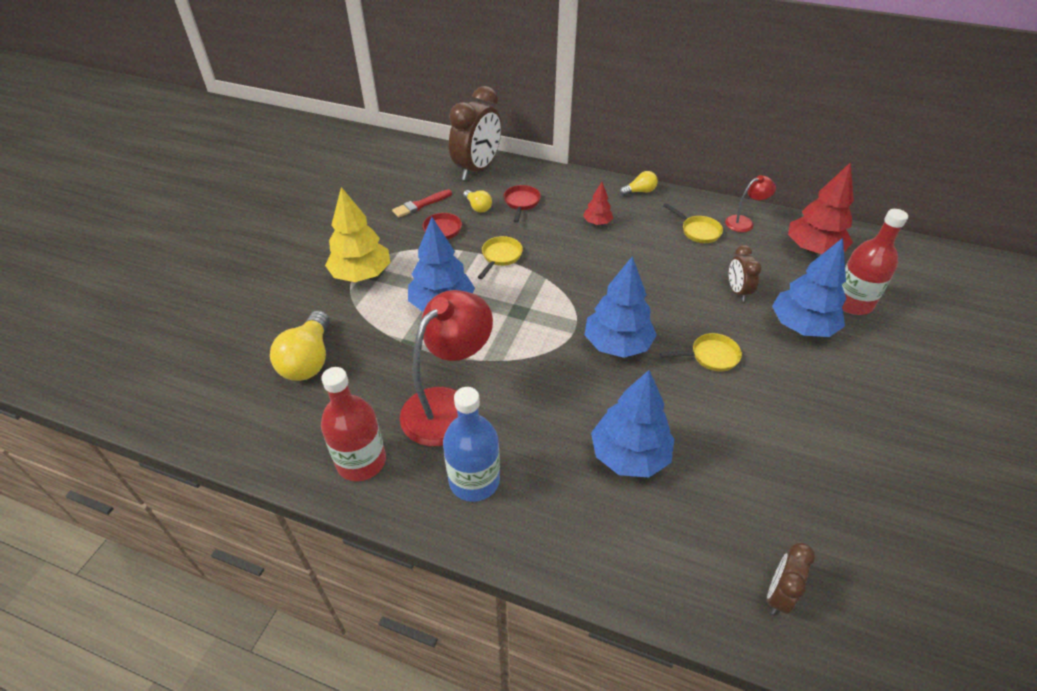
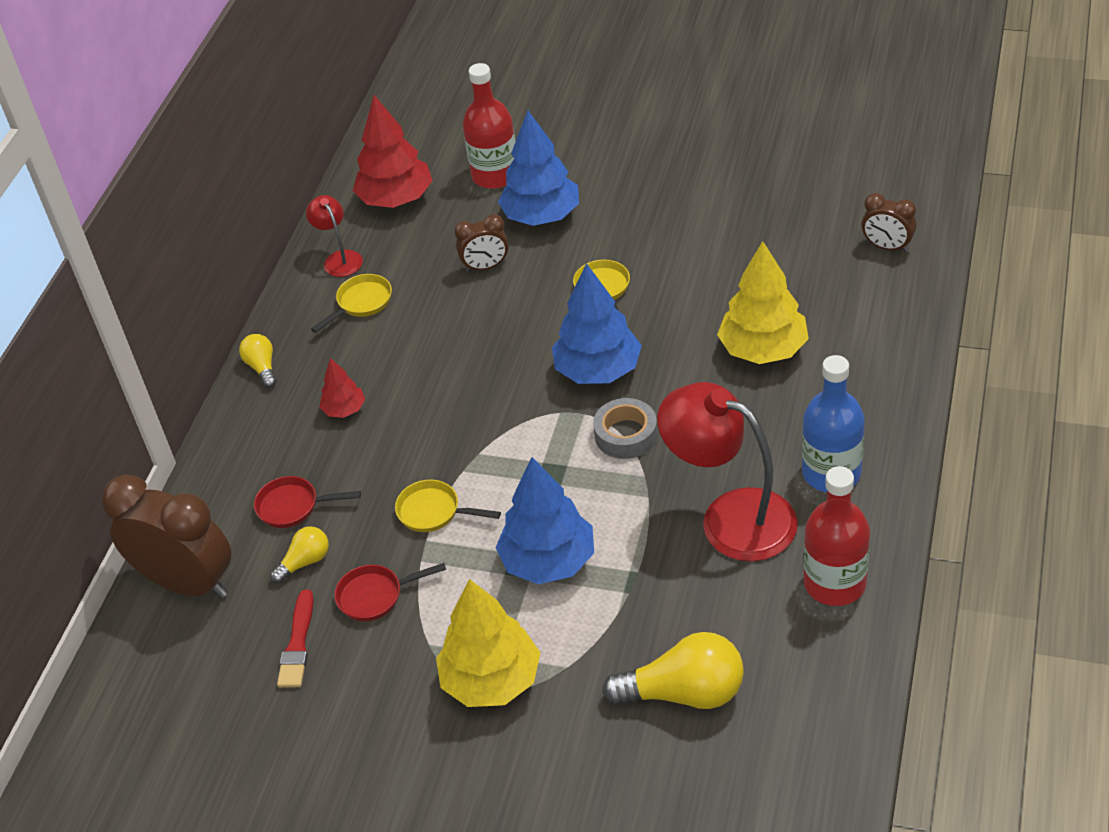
camera: 90 degrees left, 0 degrees up
(421, 205) = (298, 644): red brush -> red brush turned 45 degrees clockwise
(546, 354) = (626, 435): none -> grey tape
(629, 455) = (763, 349): blue tree -> yellow tree

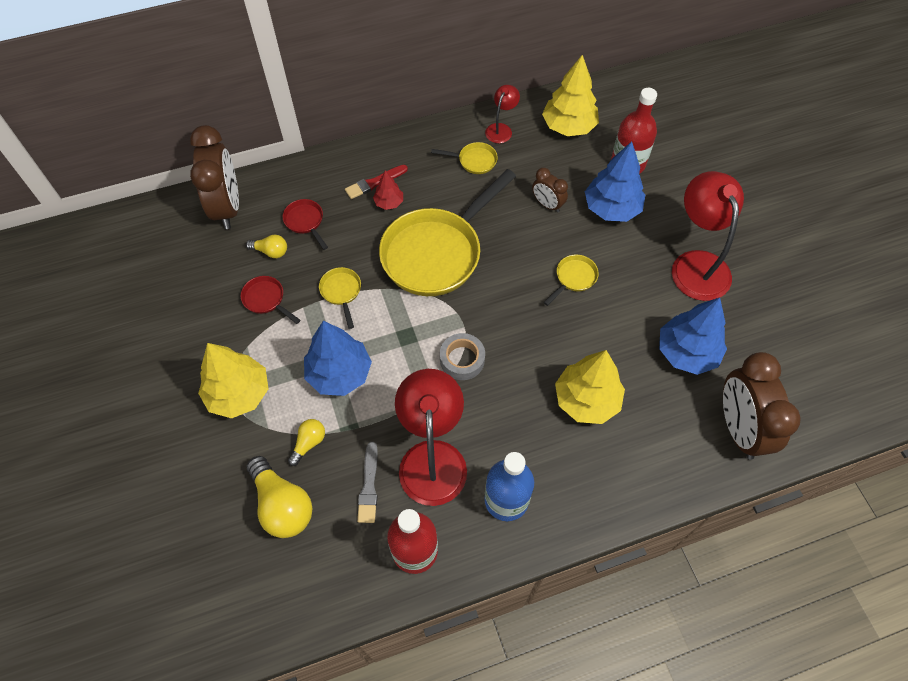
camera: 50 degrees right, 15 degrees up
(262, 367) = (394, 145): yellow light bulb -> yellow light bulb (309, 443)
(298, 644) = (214, 283): red brush -> red brush (374, 183)
(396, 199) = (568, 126): red tree -> yellow tree
(460, 395) = (437, 253): none -> yellow pan
(598, 370) = (504, 314): blue tree -> blue tree (686, 352)
(673, 184) = (696, 264): none -> red lamp
(722, 593) = (369, 486): none -> grey brush
(887, 247) = (738, 428): brown clock -> brown clock, size x1.98

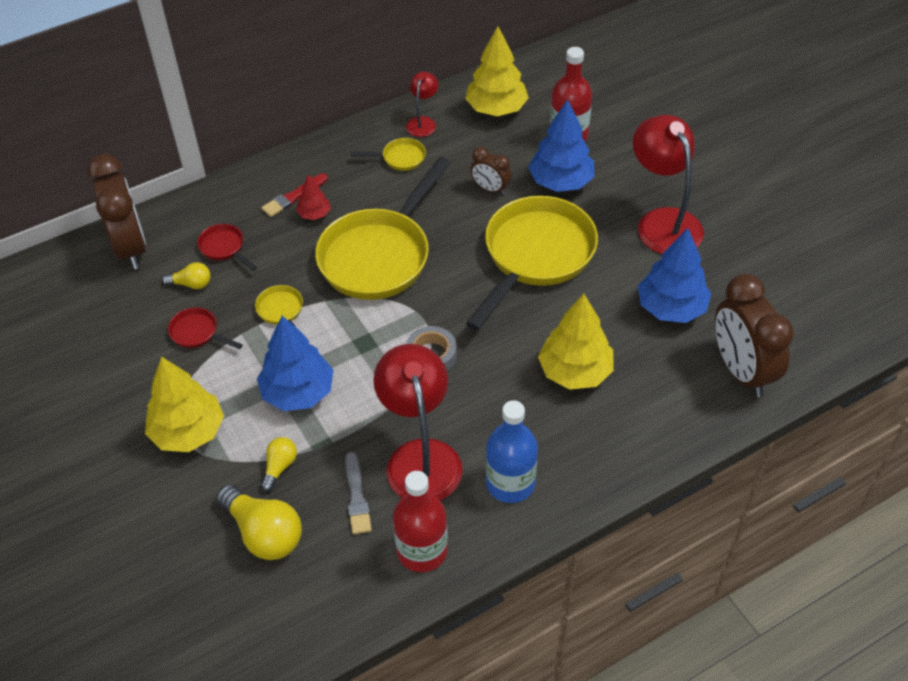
camera: 10 degrees left, 10 degrees down
(573, 278) = (535, 256): yellow pan -> yellow pan, size x2.42

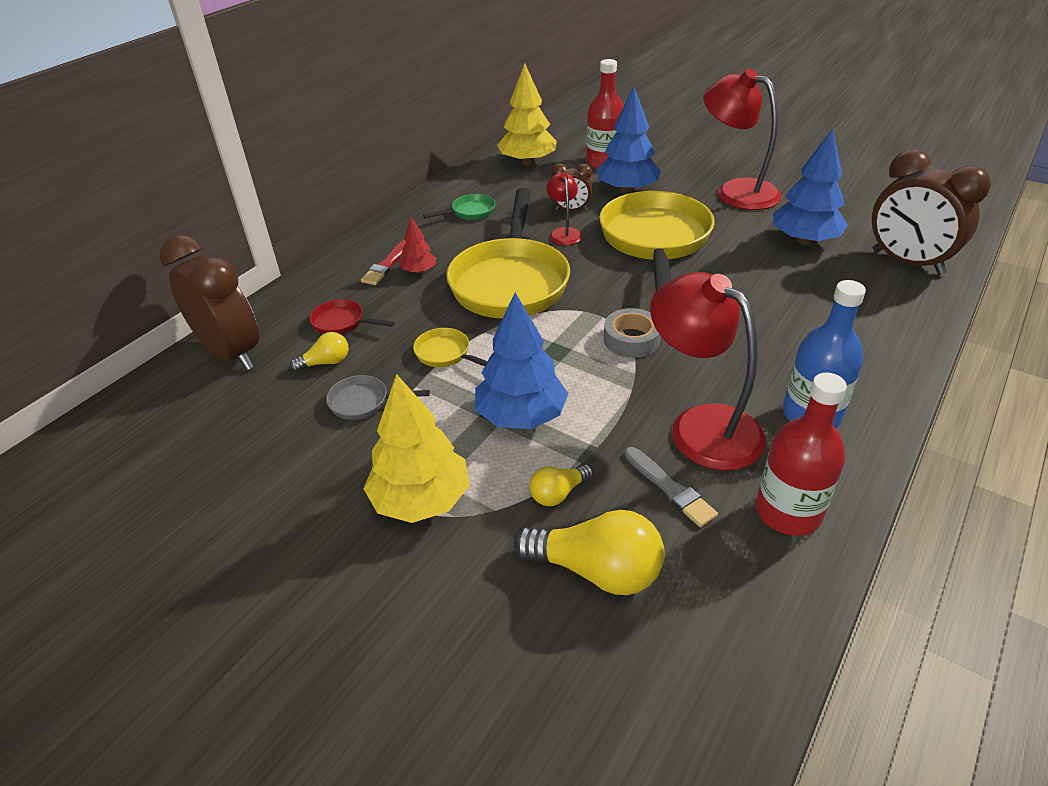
camera: 25 degrees left, 10 degrees down
(197, 333) = (364, 402): red pan -> grey pan
(279, 467) = (558, 493): yellow light bulb -> yellow light bulb turned 120 degrees counterclockwise
(400, 158) = (470, 212): yellow pan -> green pan
(422, 122) = (470, 185): red lamp -> red lamp (564, 233)
(575, 371) = (775, 308): yellow tree -> none

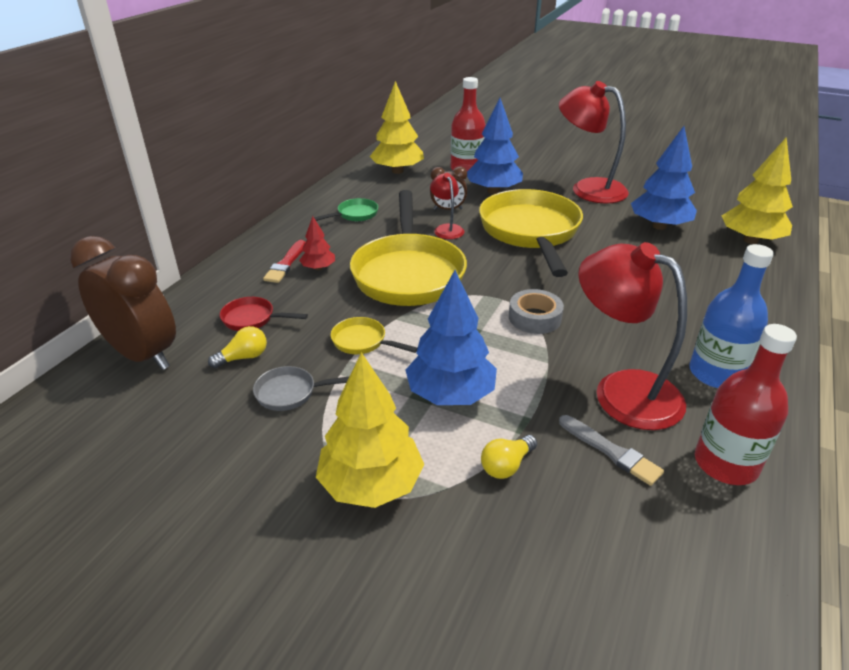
camera: 10 degrees left, 5 degrees down
(597, 570) = (565, 538): yellow light bulb -> none
(907, 262) = (750, 240): brown clock -> yellow tree

